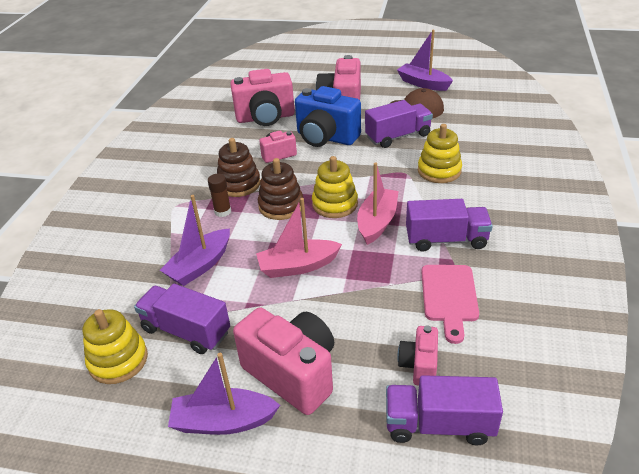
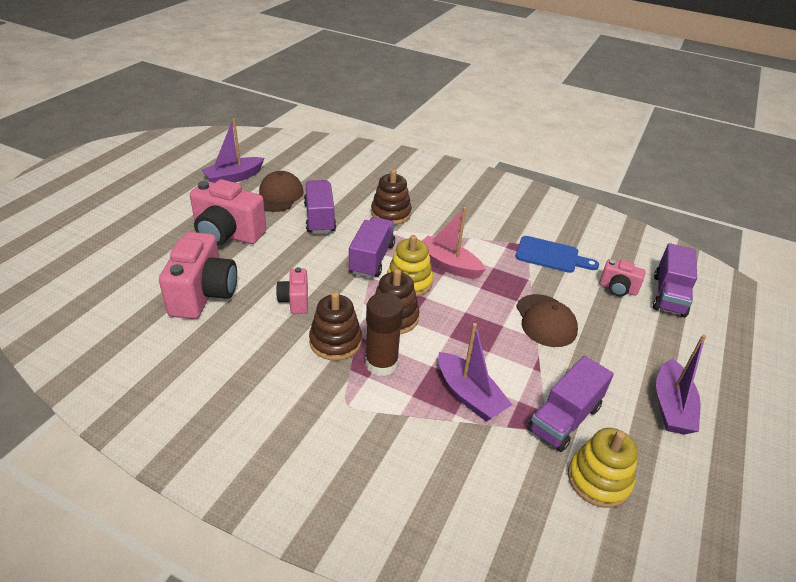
camera: 80 degrees left, 0 degrees up
(222, 211) = (381, 363): brown glue stick -> brown glue stick, size x1.67
(292, 373) = (622, 355): pink camera -> none
(298, 266) = (492, 325): pink boat -> none
(323, 304) = (545, 321): none -> brown cap
(326, 138) = (287, 260): blue camera -> none
(439, 171) = (391, 213): yellow stacking toy -> brown stacking toy
(446, 240) = (485, 238): purple truck -> purple truck (372, 259)
(449, 297) = (551, 256): pink cutting board -> blue cutting board

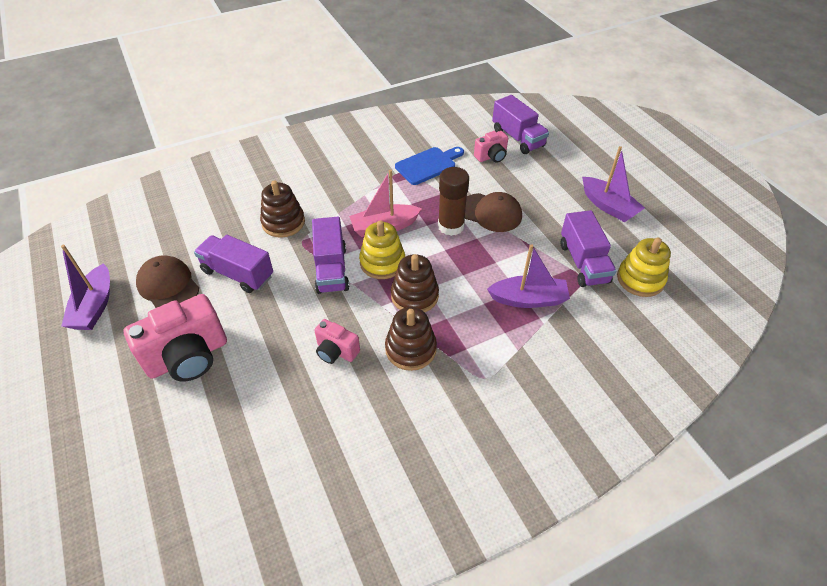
camera: 50 degrees left, 10 degrees up
(203, 294) = (263, 419): pink camera -> none
(372, 259) = (331, 269): purple truck -> purple truck turned 150 degrees counterclockwise
(381, 363) = (458, 332): brown glue stick -> brown glue stick (451, 226)

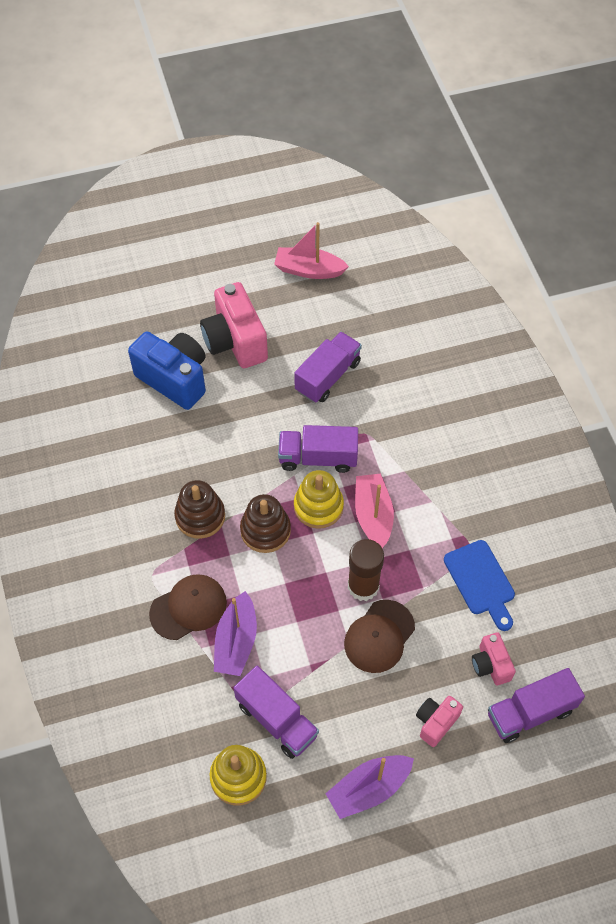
camera: 100 degrees right, 10 degrees up
(94, 306) = (309, 270): purple boat -> pink boat
(168, 286) = (323, 322): brown cap -> brown cap (188, 608)
(239, 407) = (174, 379): none -> blue camera
(283, 222) = (396, 417): brown stacking toy -> none
(336, 351) = (213, 454): pink camera -> pink camera (436, 722)
(583, 263) = (276, 719): purple truck -> purple truck turned 135 degrees counterclockwise

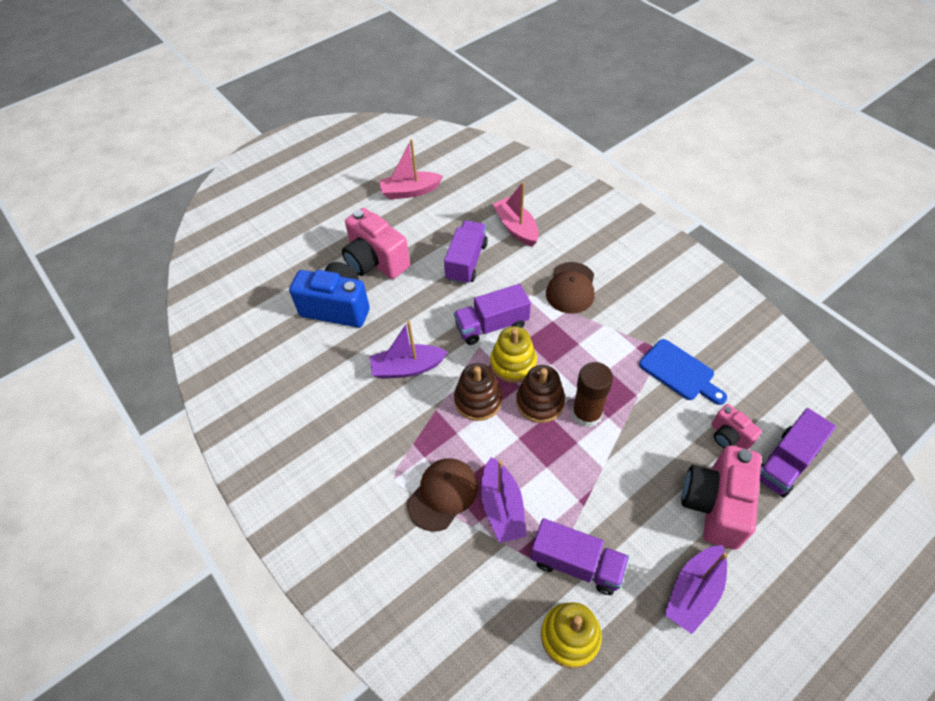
camera: 20 degrees left, 5 degrees down
(200, 516) = (414, 410): brown stacking toy -> brown stacking toy (540, 402)
(213, 470) = (407, 368): none -> purple boat
(373, 515) = (562, 353): pink boat -> pink boat (516, 228)
(379, 636) = (624, 450): brown cap -> brown cap (571, 288)
(436, 722) = (715, 505): pink camera -> pink camera, size x1.89

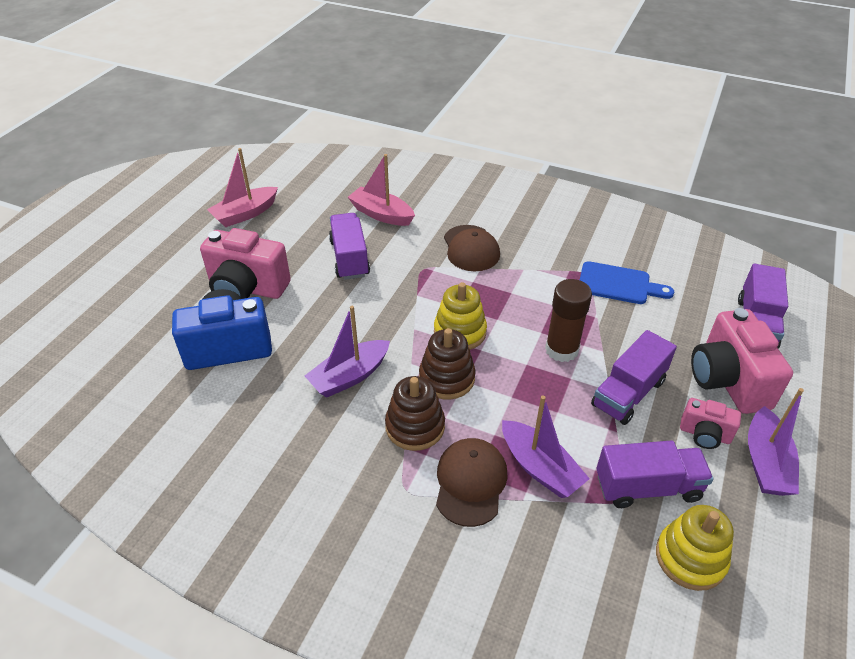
camera: 30 degrees left, 10 degrees down
(492, 325) = (414, 306): purple truck -> purple truck (628, 393)
(540, 402) = (510, 356): brown stacking toy -> brown stacking toy (415, 426)
(729, 436) = (697, 320): pink camera -> pink camera (704, 434)

